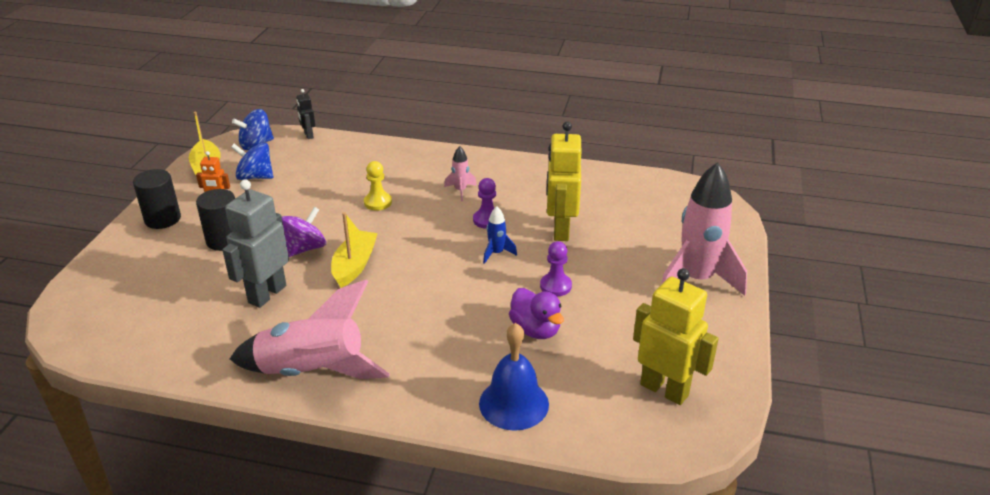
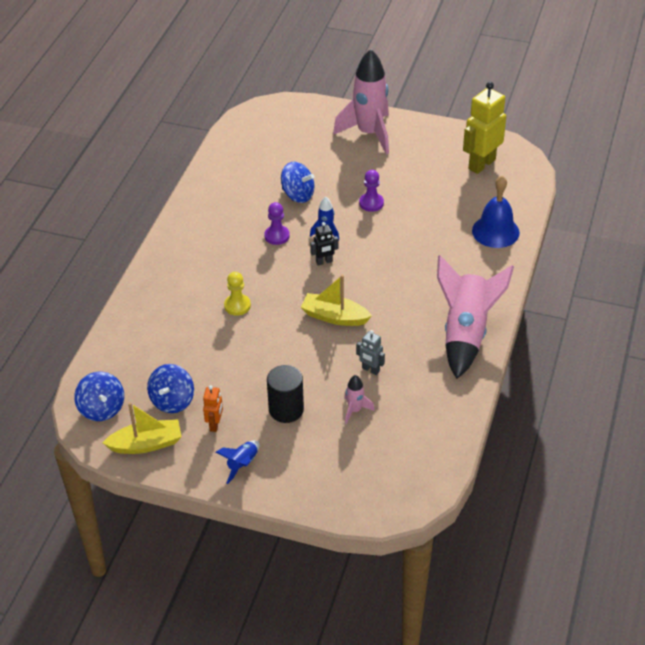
camera: 85 degrees left, 10 degrees up
(162, 219) = (242, 464): black cylinder -> blue rocket
(267, 294) = (370, 370): grey robot -> grey robot, size x0.49
(305, 248) = (306, 351): purple spinning top -> none
(308, 135) = (91, 366): black robot -> black robot (324, 262)
(460, 191) = (227, 251): pink rocket -> pink rocket (355, 410)
(535, 330) = (421, 217): purple duck -> none
(560, 230) = (298, 195): yellow robot -> blue spinning top

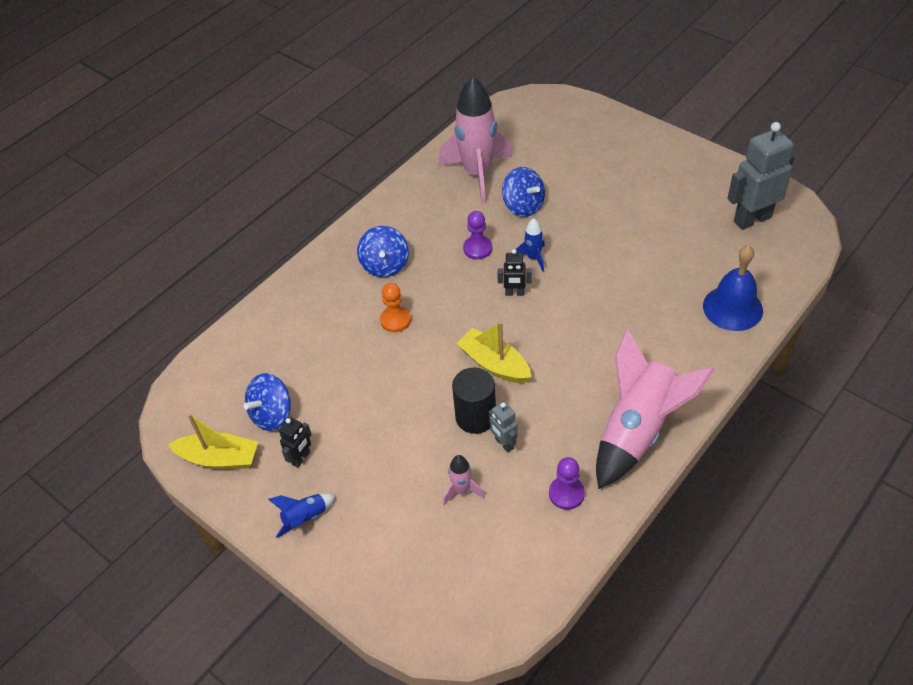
camera: 25 degrees right, 5 degrees up
(102, 408) = (197, 401): blue spinning top -> blue spinning top (385, 265)
(215, 425) = (301, 458): orange robot -> black robot
(237, 306) = (395, 320): yellow pawn -> orange pawn
(286, 409) = (386, 464): black cylinder -> black cylinder (475, 417)
(369, 134) = (636, 152): pink rocket -> pink rocket (477, 174)
(371, 203) = (600, 235): purple pawn -> purple pawn (566, 494)
(481, 164) = (752, 219): yellow robot -> grey robot

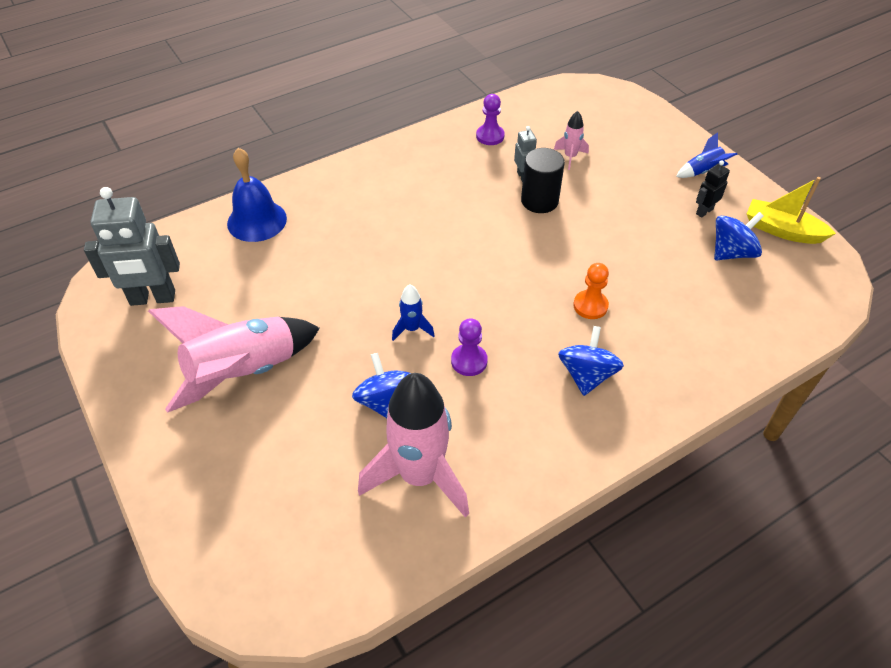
camera: 165 degrees left, 0 degrees up
(494, 364) = (504, 236): yellow boat -> none
(514, 293) = (452, 296): black robot -> none
(638, 430) = (410, 158): pink rocket -> pink rocket (243, 373)

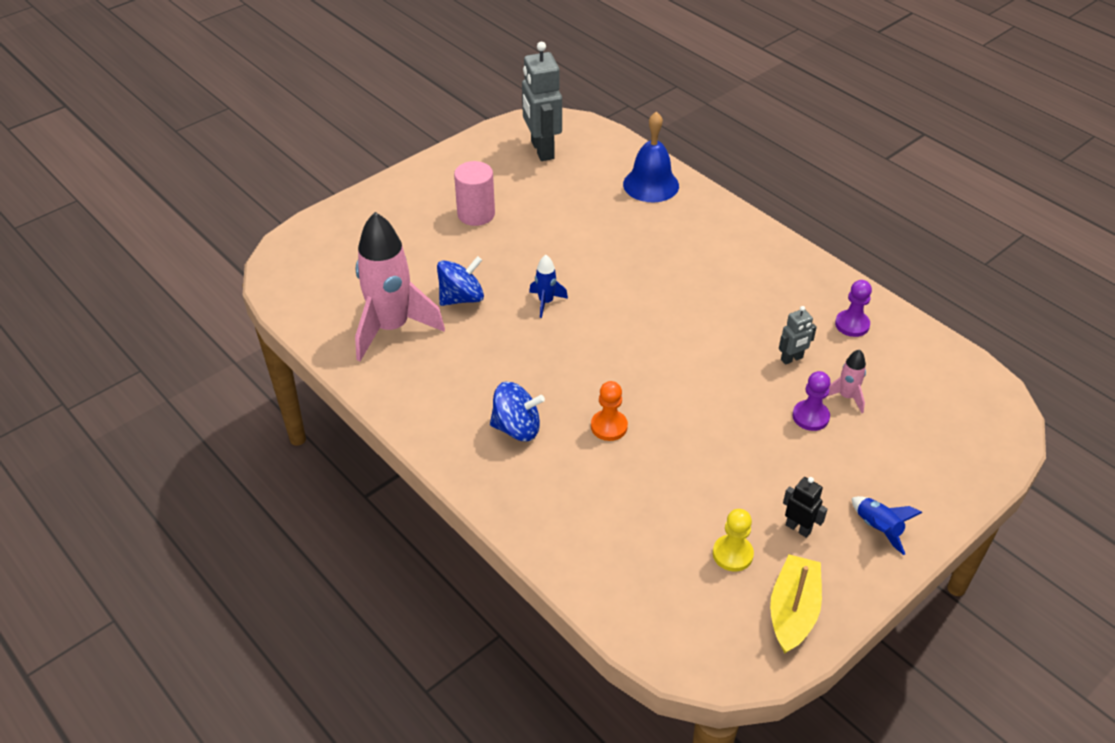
camera: 80 degrees right, 5 degrees down
(243, 373) = (476, 214): pink rocket -> pink cylinder
(469, 361) = (516, 344): purple pawn -> purple pawn (810, 417)
(539, 201) = (756, 375): black cylinder -> none
(731, 252) = (732, 554): blue spinning top -> yellow pawn

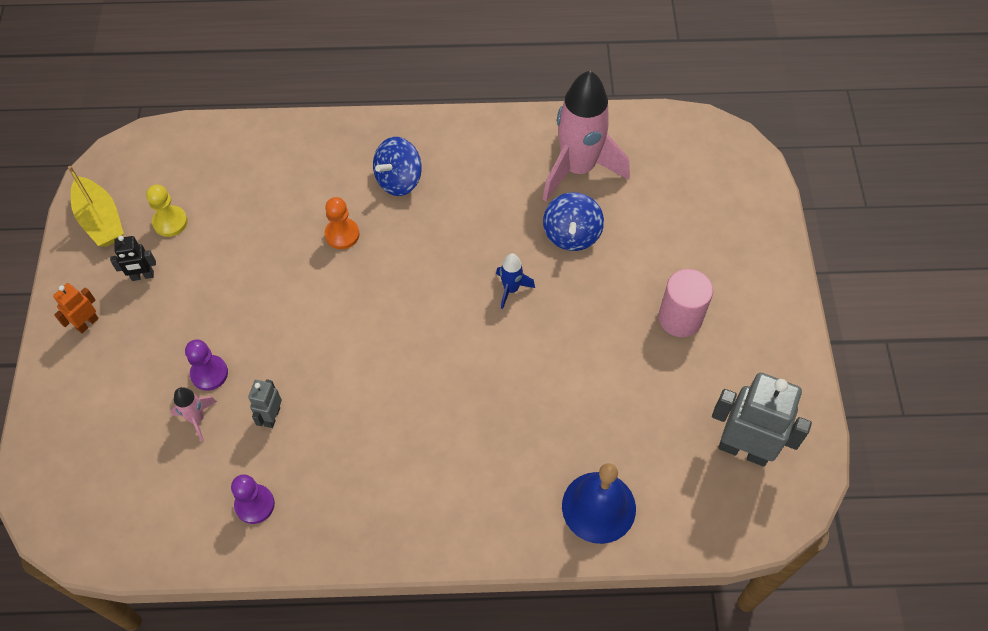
camera: 130 degrees right, 15 degrees up
(878, 528) = (87, 323): blue rocket -> orange robot

